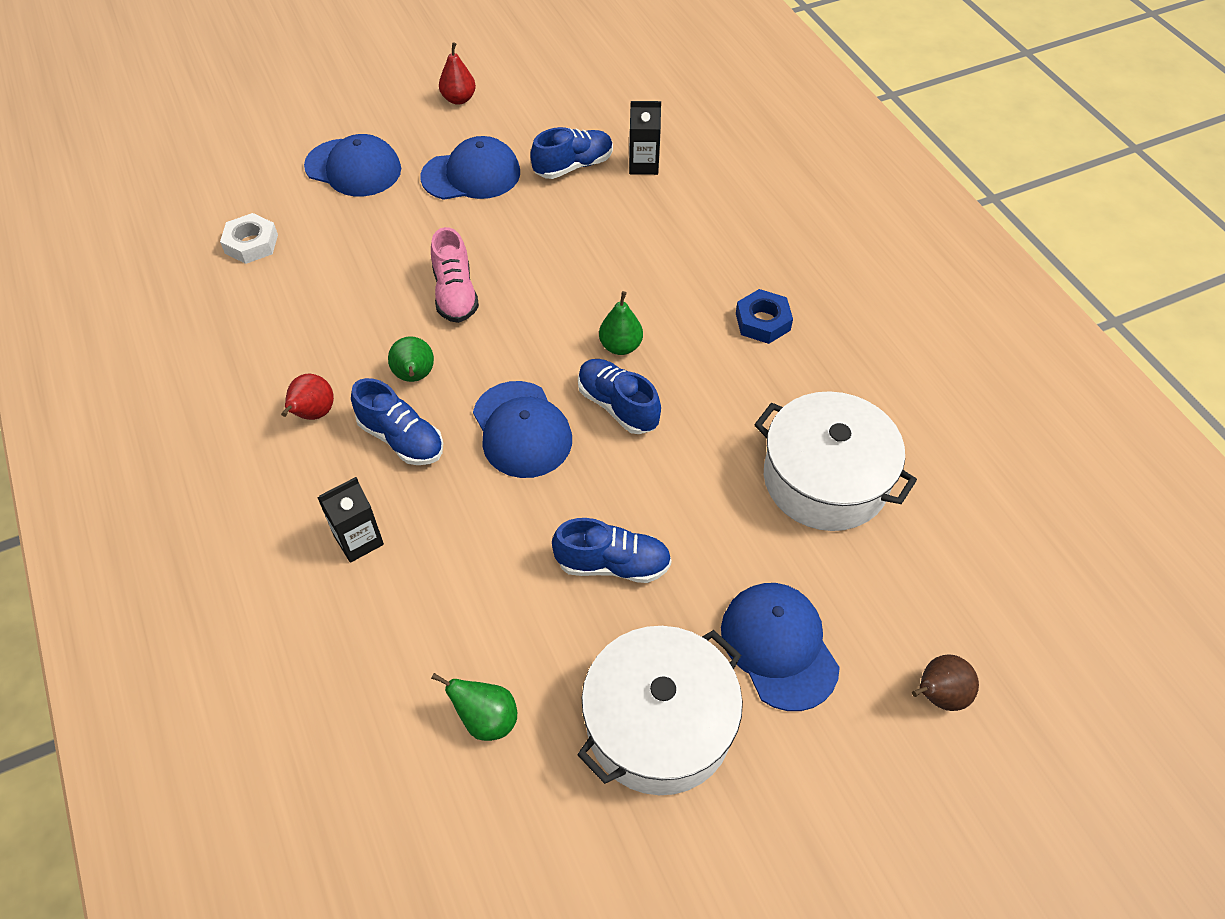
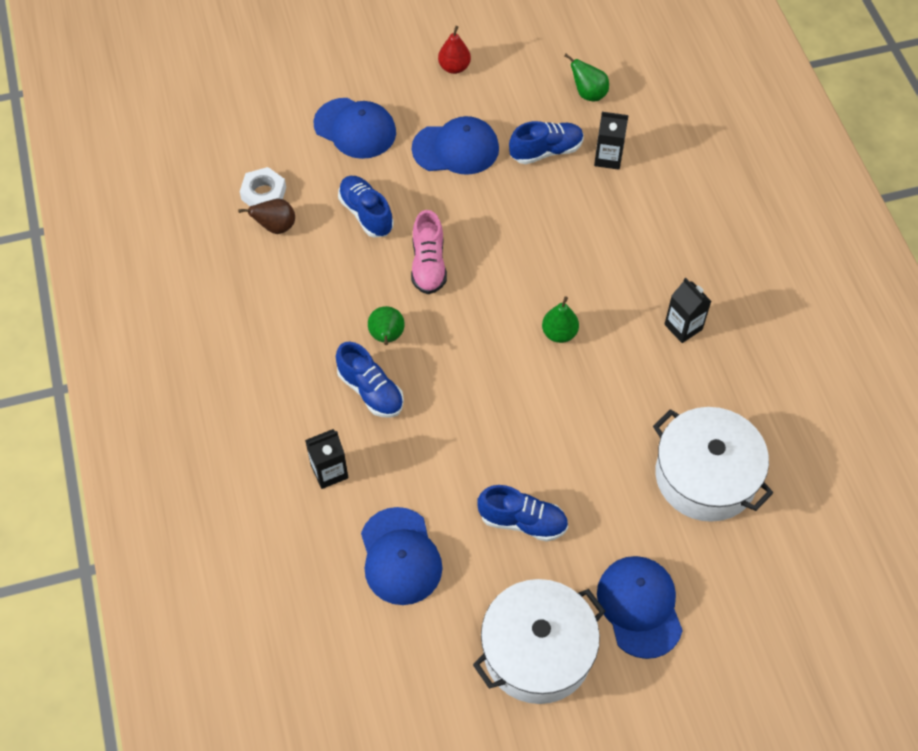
camera: 10 degrees right, 5 degrees up
(313, 414) = (303, 359): red pear -> none
(486, 719) = (410, 627): green pear -> green pear (588, 94)
(522, 430) = (467, 397): blue cap -> blue cap (400, 556)
(617, 406) = (548, 387): blue shoe -> blue shoe (366, 214)
(762, 321) = (683, 327): blue nut -> black carton
(938, 695) = (754, 664): brown pear -> brown pear (275, 227)

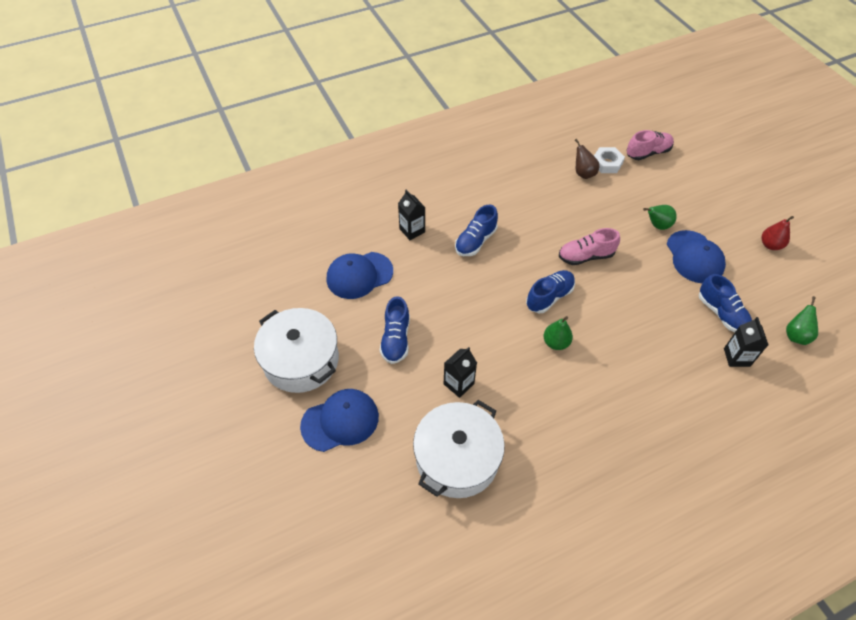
camera: 80 degrees right, 5 degrees down
(258, 140) = (648, 153): none -> pink shoe
(355, 128) = (683, 199): blue cap -> none
(366, 214) = (614, 216): blue shoe -> blue shoe (549, 297)
(386, 337) = (519, 243): green pear -> green pear (657, 225)
(683, 327) = (591, 429): black carton -> black carton (458, 384)

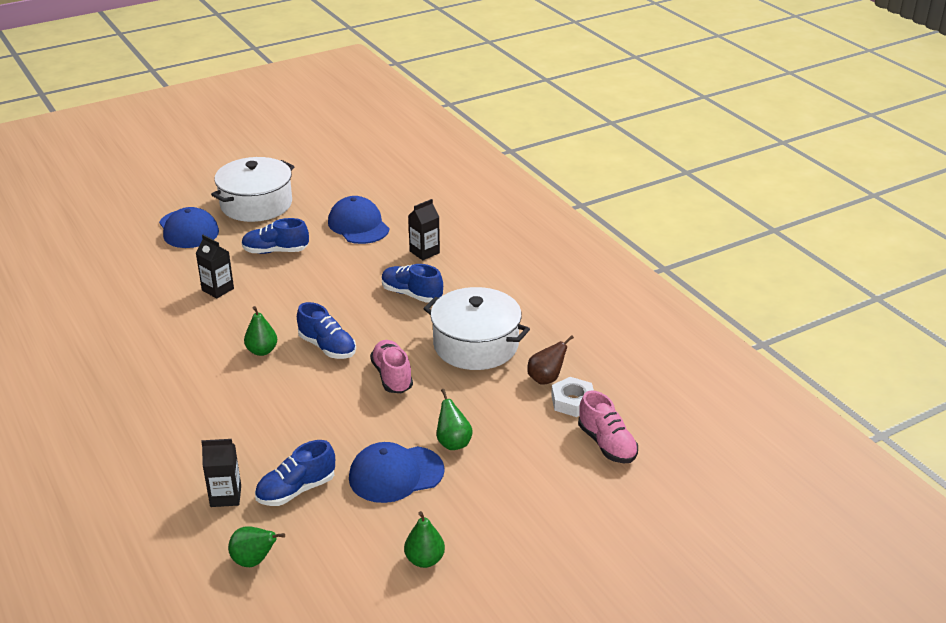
camera: 85 degrees right, 20 degrees down
(457, 458) = (136, 291): white pot -> white pot (475, 345)
(770, 245) = (424, 560): red pear -> green pear

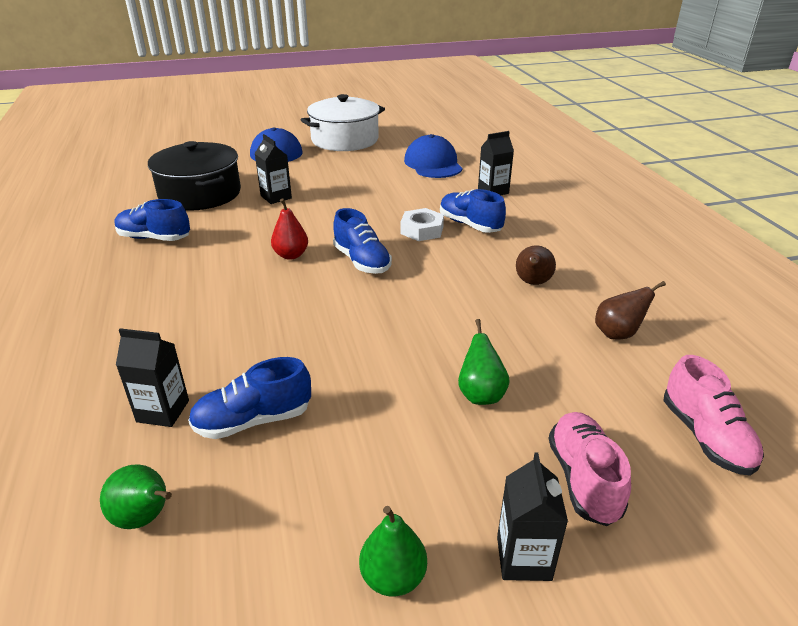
camera: 15 degrees right, 0 degrees up
(139, 296) = (200, 194): none -> black pot
(262, 351) = (291, 255): green pear -> red pear
(275, 251) = (346, 174): blue shoe -> blue shoe (154, 238)
(392, 376) = (424, 301): pink shoe -> pink shoe (583, 479)
(396, 474) = (391, 424): blue cap -> none
(475, 345) = (532, 283): white pot -> brown pear
(499, 535) = (523, 558): none -> black carton
(572, 401) = (653, 368): white nut -> white nut (422, 230)

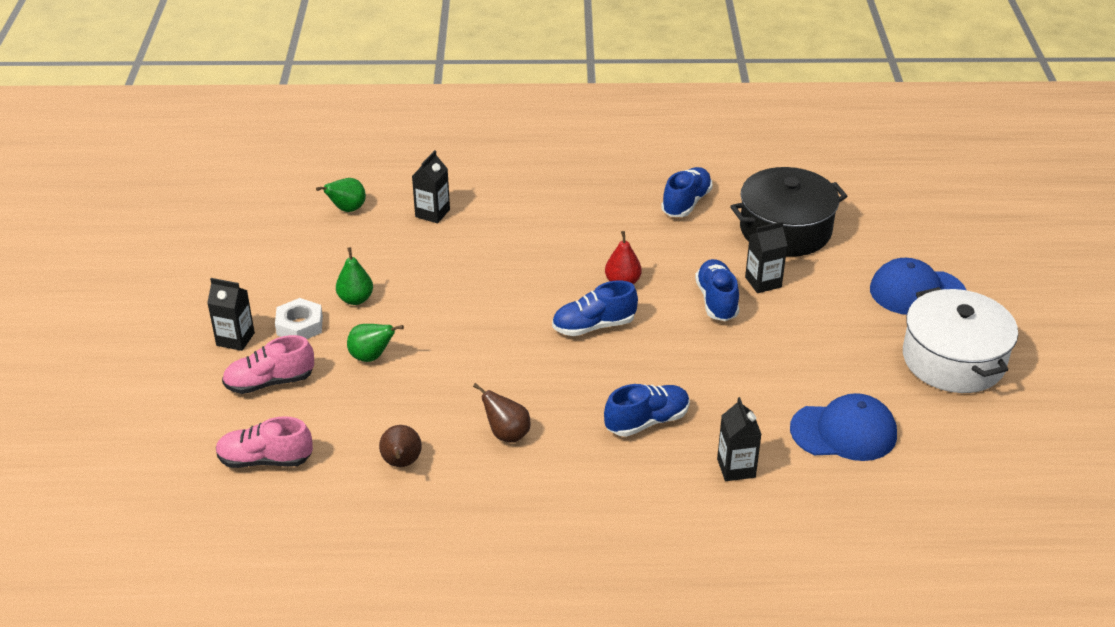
camera: 105 degrees right, 5 degrees up
(253, 420) = (403, 249): blue shoe -> blue shoe (716, 301)
(393, 577) = (256, 289): green pear -> green pear (355, 299)
(422, 230) = (646, 380): white nut -> white nut (299, 325)
(583, 479) = (270, 382): pink shoe -> pink shoe turned 150 degrees clockwise

